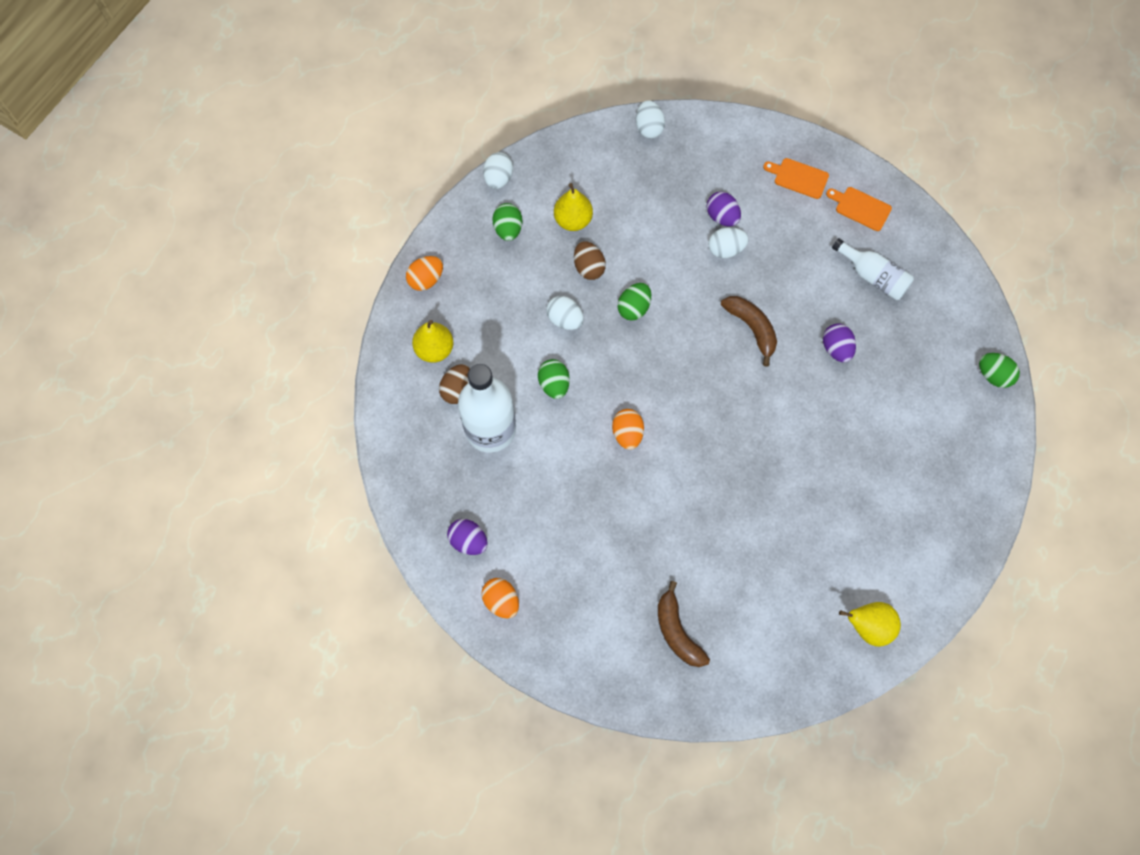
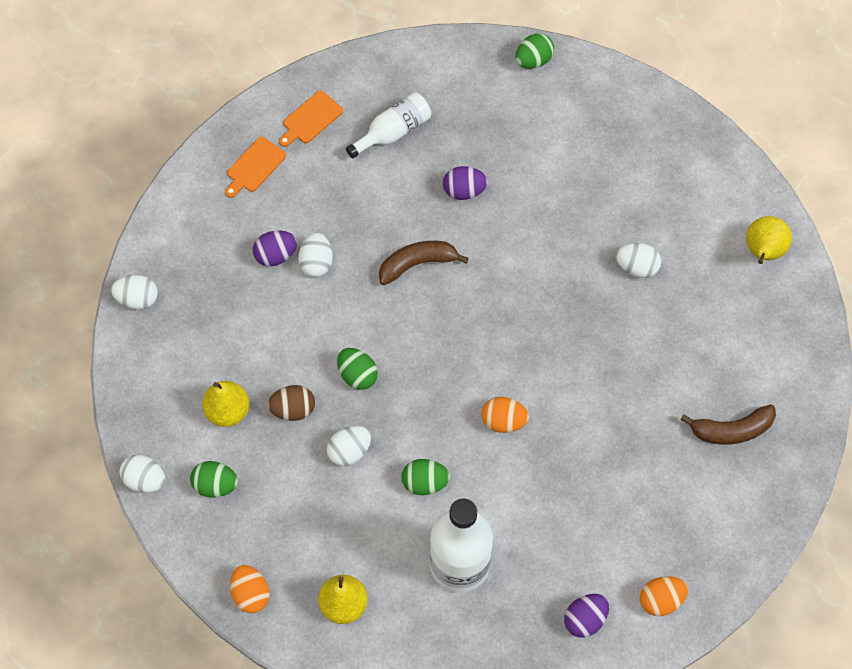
camera: 75 degrees left, 5 degrees down
(457, 389) = (401, 589): brown egg -> none
(812, 514) = (636, 267): none -> white egg

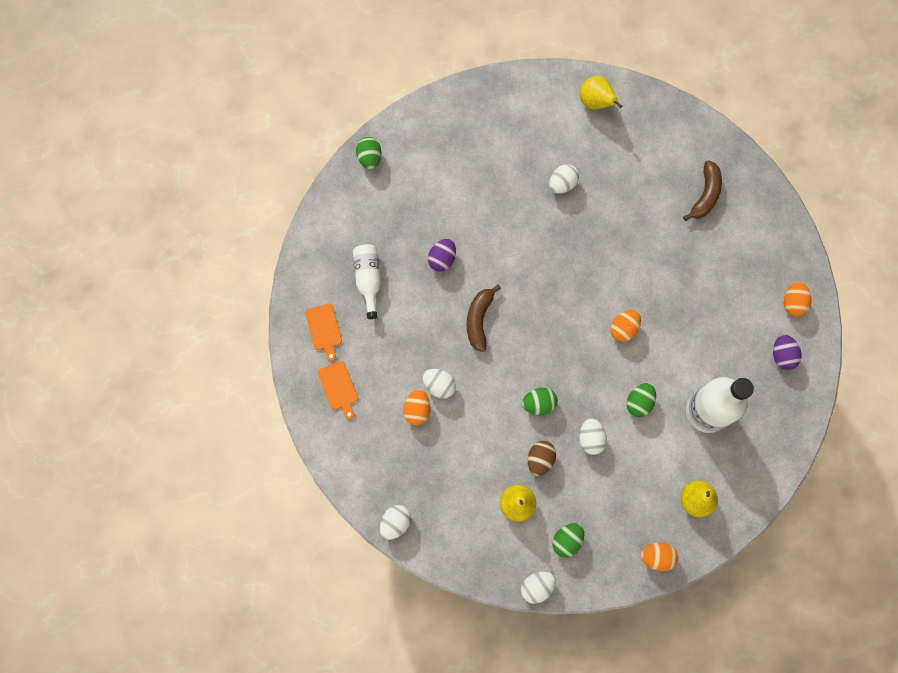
camera: 60 degrees left, 10 degrees up
(275, 255) = (417, 410): purple egg -> orange egg

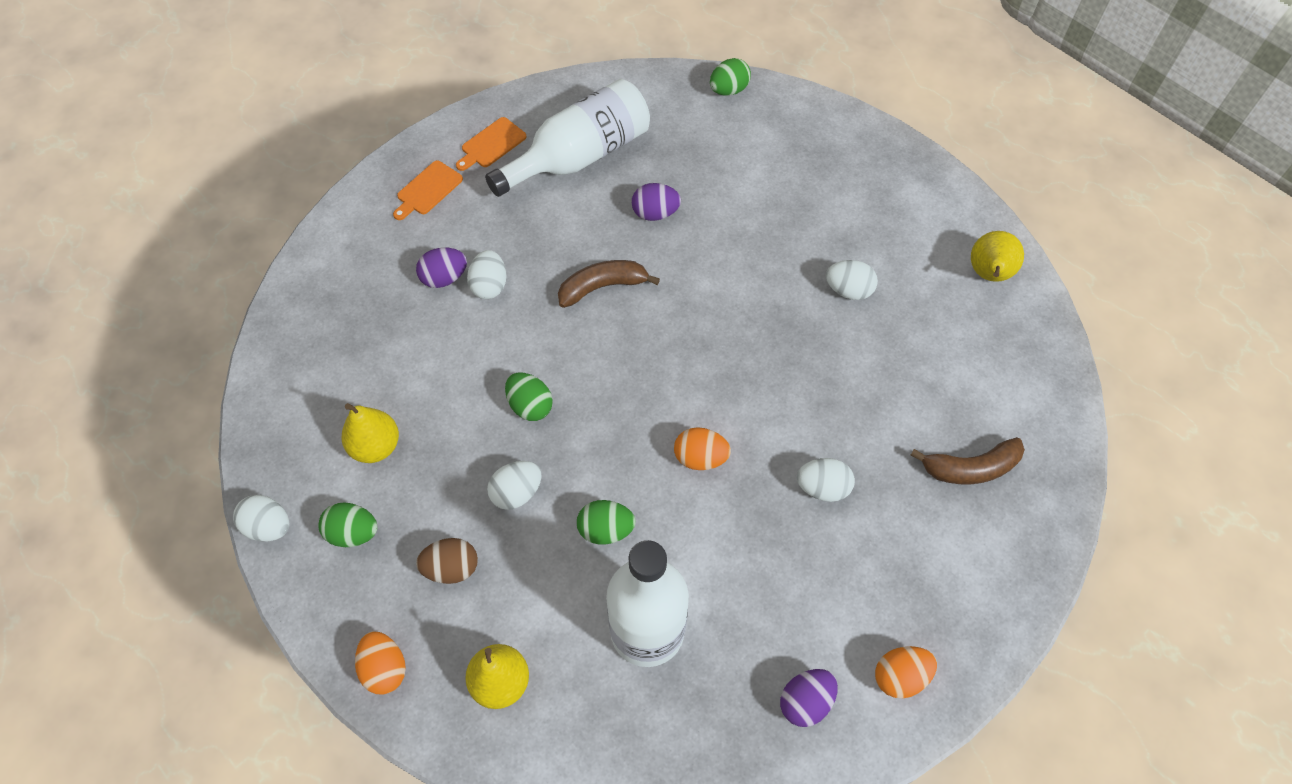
camera: 60 degrees right, 15 degrees down
(368, 279) = (579, 156): white bottle -> white bottle, size x1.73
(395, 523) = (284, 323): white egg -> white egg (822, 488)
(417, 410) = (444, 278): orange egg -> purple egg
(540, 459) = (453, 444): brown egg -> brown egg (451, 568)

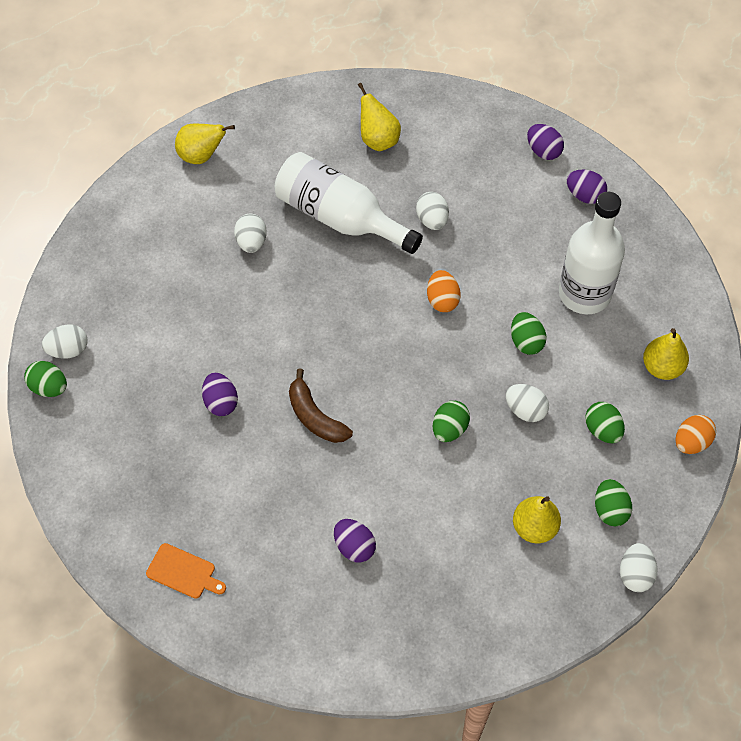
camera: 110 degrees left, 0 degrees up
(428, 190) = (260, 607): orange cutting board -> none
(451, 568) = (602, 430): brown egg -> green egg
(489, 286) = (348, 506): white egg -> white egg (68, 350)
(579, 156) = (174, 487): white bottle -> white bottle (340, 217)
(900, 676) = (543, 151): orange egg -> purple egg
(970, 468) = (378, 140): brown banana -> yellow pear

